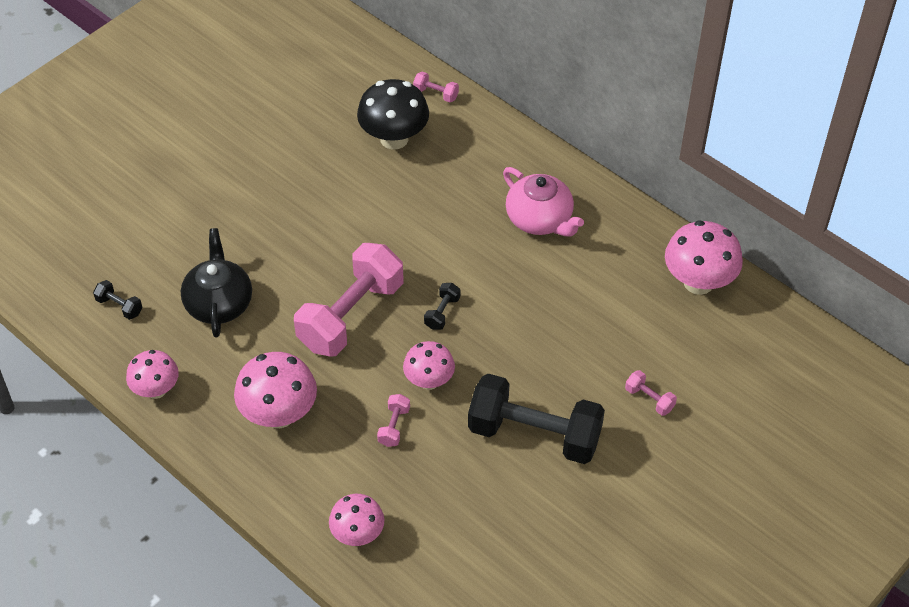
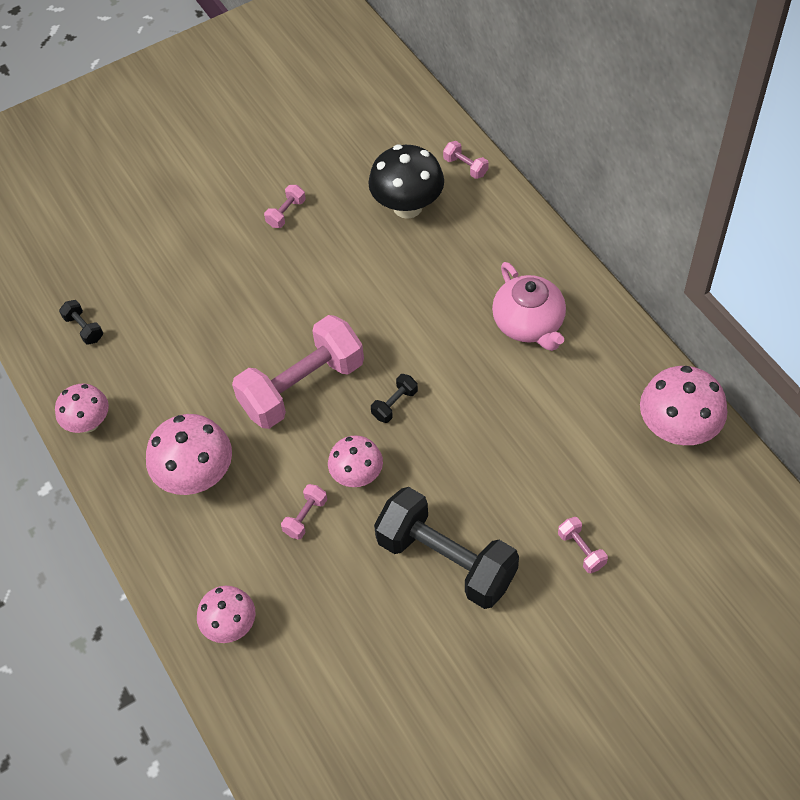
camera: 20 degrees right, 5 degrees up
(219, 303) = (178, 345): black teapot -> none
(280, 165) = (286, 213): none -> pink dumbbell

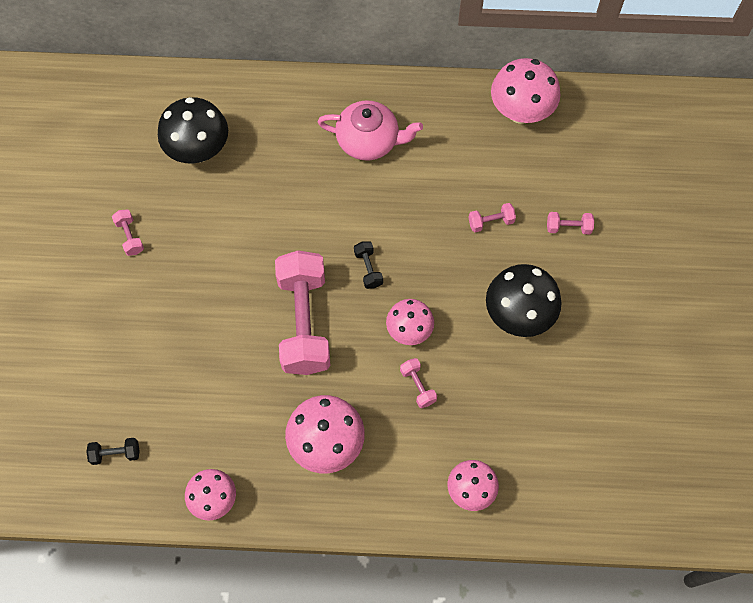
camera: 60 degrees left, 10 degrees up
(446, 560) = (518, 315): black dumbbell -> black mushroom
(465, 167) = (195, 89): pink dumbbell -> pink dumbbell (491, 222)

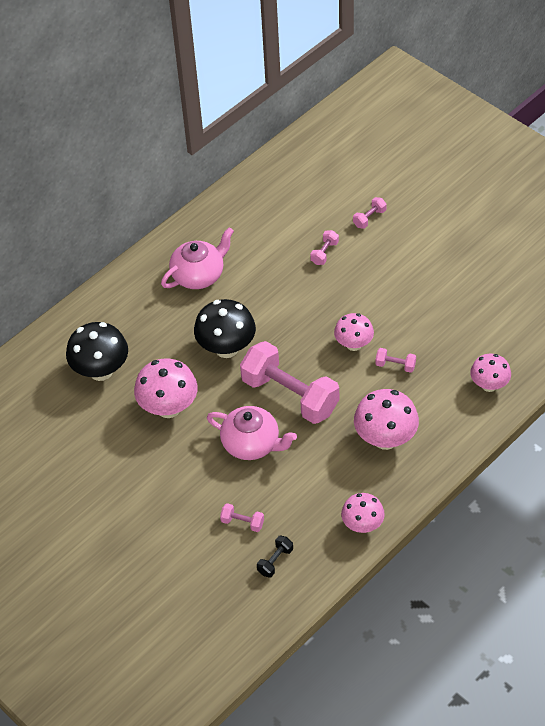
camera: 45 degrees left, 15 degrees down
(130, 237) = (123, 451): pink dumbbell -> pink dumbbell (242, 522)
(224, 333) = (252, 444): none -> pink teapot
(368, 269) = (289, 337): black dumbbell -> none
(518, 315) = (400, 283): black mushroom -> black mushroom (226, 348)
(520, 112) = (266, 185): pink mushroom -> pink mushroom (168, 407)

